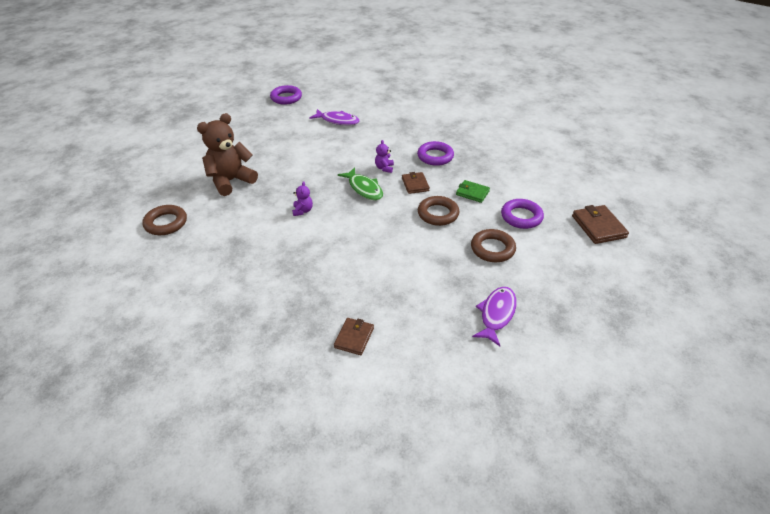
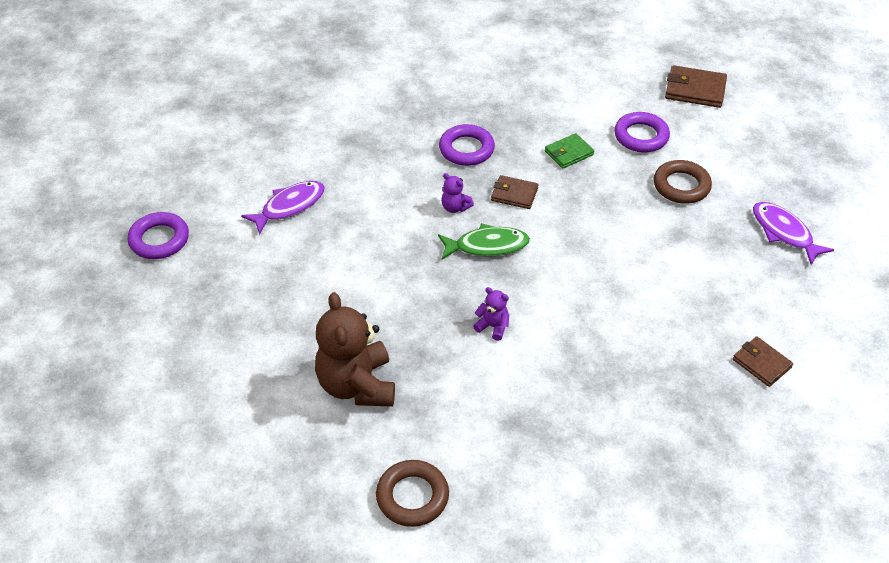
camera: 60 degrees left, 5 degrees up
(438, 214) = (589, 201): brown ring -> none

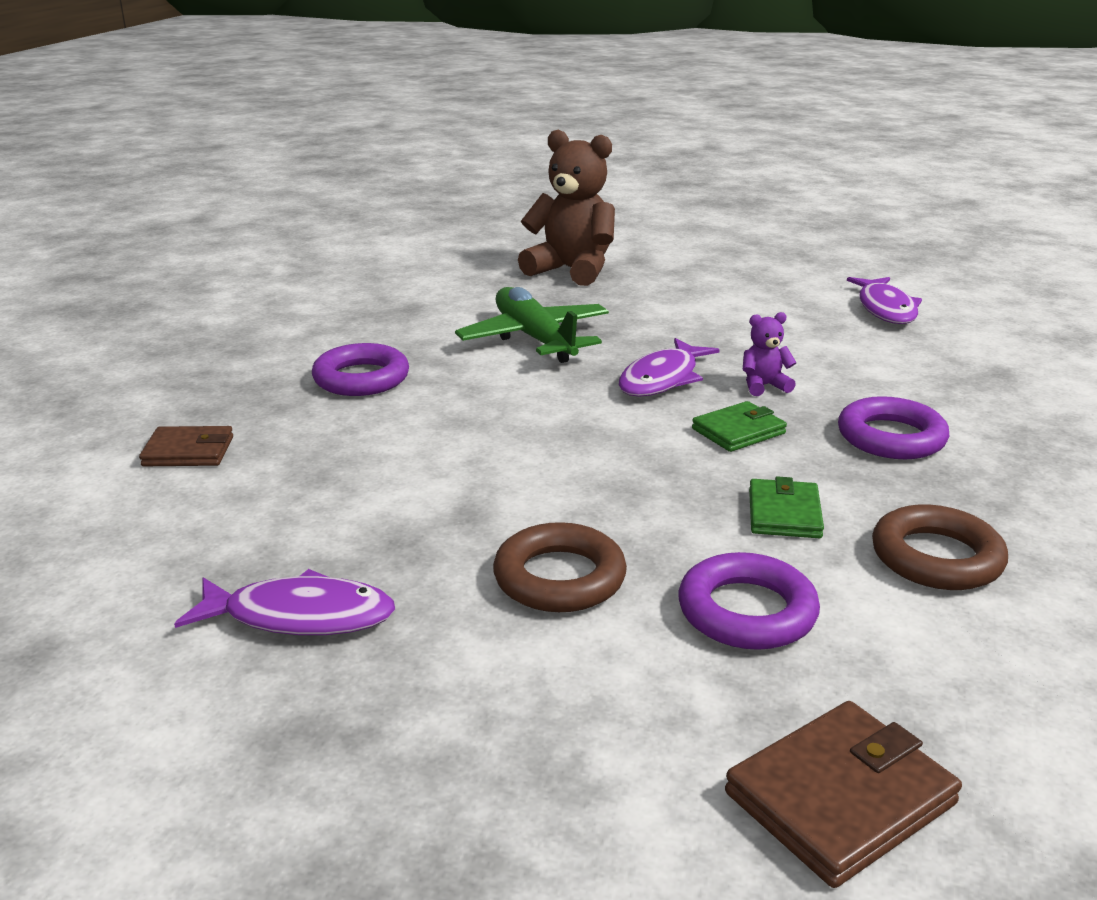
camera: 130 degrees right, 20 degrees down
(159, 240) = (898, 252): purple ring -> purple ring (361, 378)
(412, 496) = (425, 257): brown ring -> brown ring (936, 557)
(487, 246) = (662, 379): green fish -> purple fish
(493, 326) = (534, 339): purple teddy bear -> green plane
(514, 194) = (738, 431): brown wallet -> green wallet

